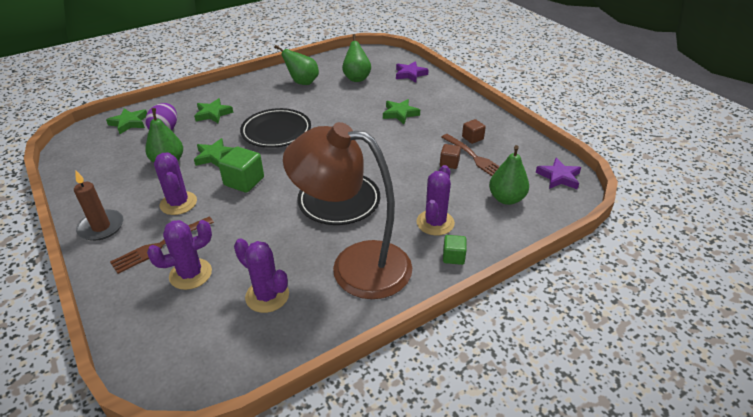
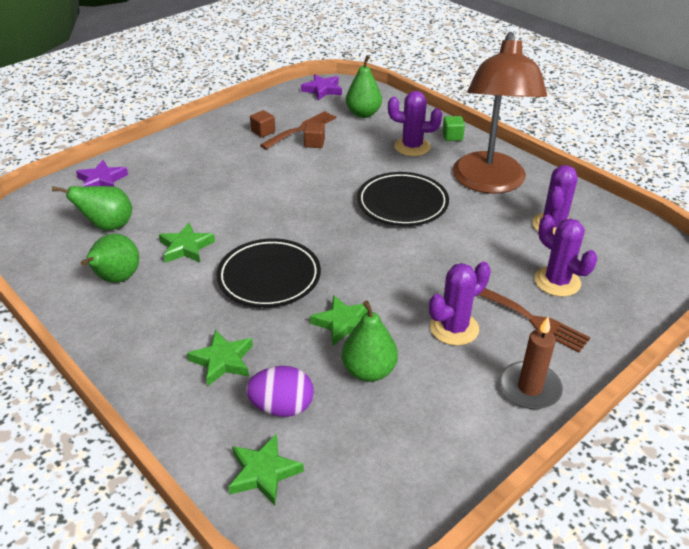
camera: 100 degrees left, 0 degrees up
(244, 181) = (391, 281): green cube -> none
(400, 114) = (213, 180): green star -> green star (186, 247)

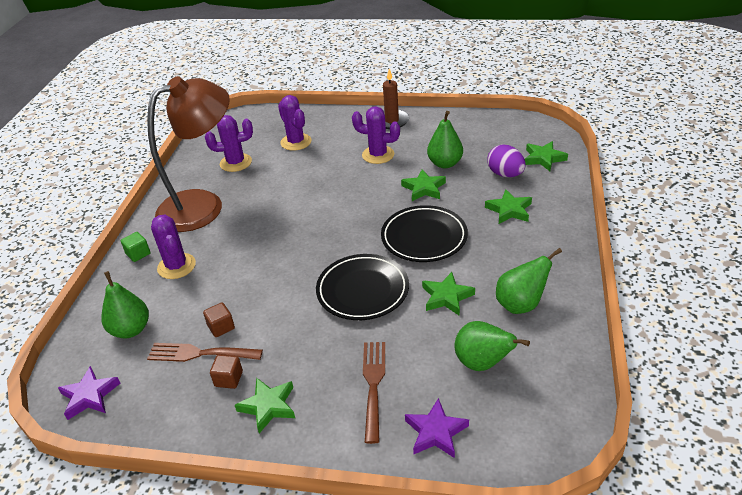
camera: 125 degrees left, 0 degrees up
(220, 137) = (268, 406): none -> green star
(402, 203) = (272, 229): black plate -> black plate (362, 291)
(532, 319) = (339, 137): brown fork -> brown fork (373, 385)
(557, 281) = (296, 142): purple cactus -> purple cactus turned 45 degrees counterclockwise

